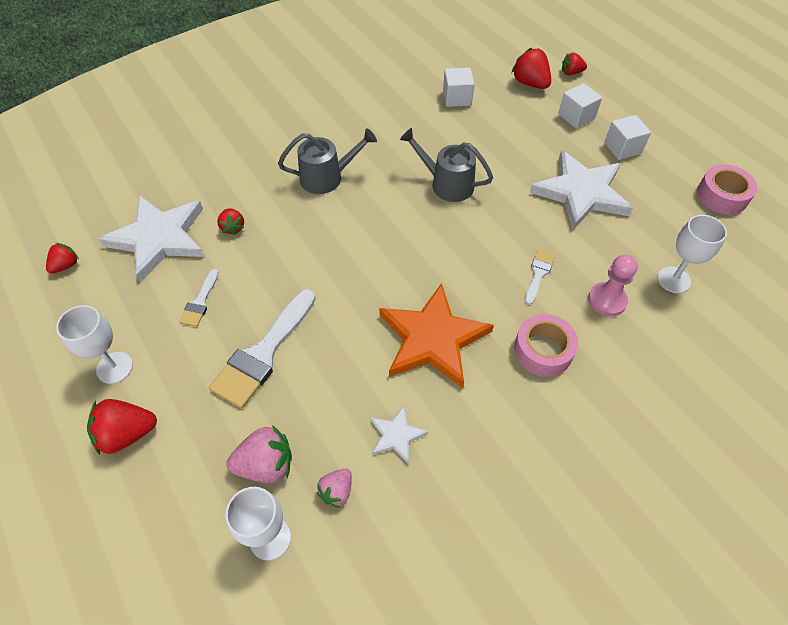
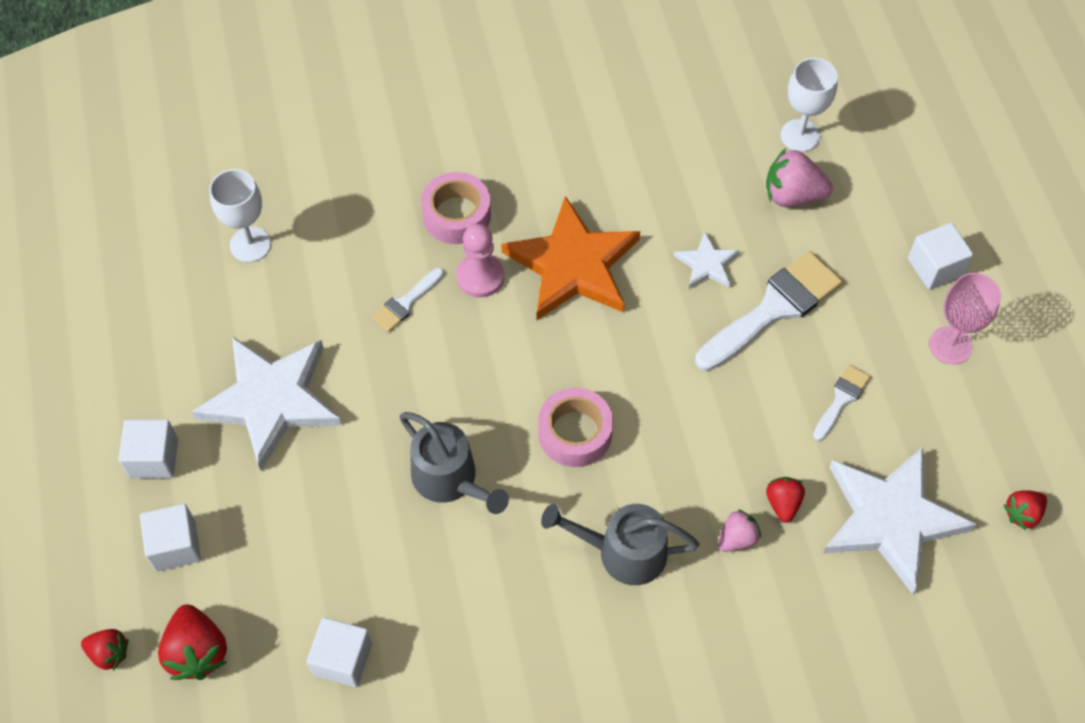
camera: 160 degrees left, 5 degrees up
(114, 367) = (950, 345): white goblet -> pink goblet
(127, 434) = (935, 267): red strawberry -> white cube
(337, 491) = (728, 153): pink strawberry -> pink strawberry (737, 538)
(396, 435) = (653, 182): white star -> white star (706, 264)
(607, 300) = (347, 246): pink pawn -> pink pawn (480, 276)
(722, 195) = (87, 333): pink tape -> pink tape (575, 433)

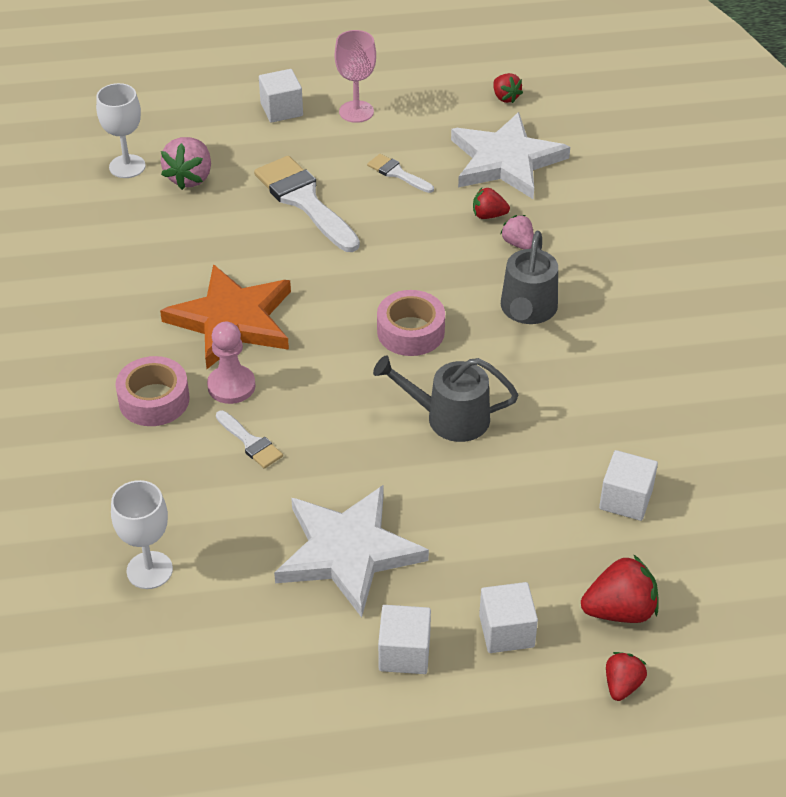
camera: 85 degrees left, 15 degrees down
(450, 479) = (449, 418): grey watering can -> grey watering can turned 135 degrees counterclockwise
(706, 264) = (250, 235): white star -> none

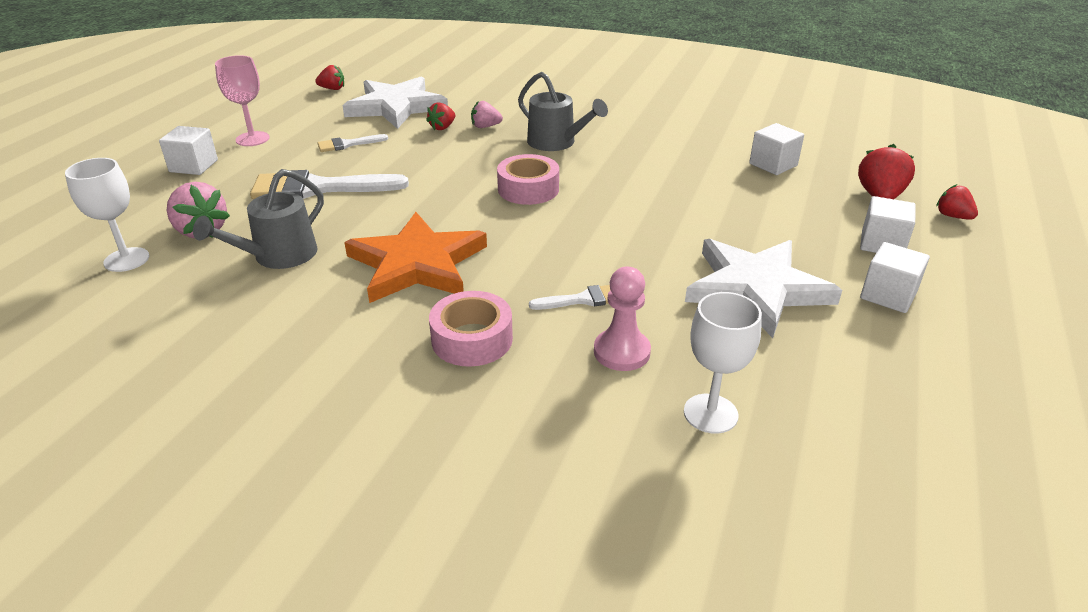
camera: 60 degrees left, 10 degrees down
(231, 386) = (500, 289): pink pawn -> pink pawn (621, 352)
(449, 418) = (638, 201): grey watering can -> grey watering can (278, 256)

